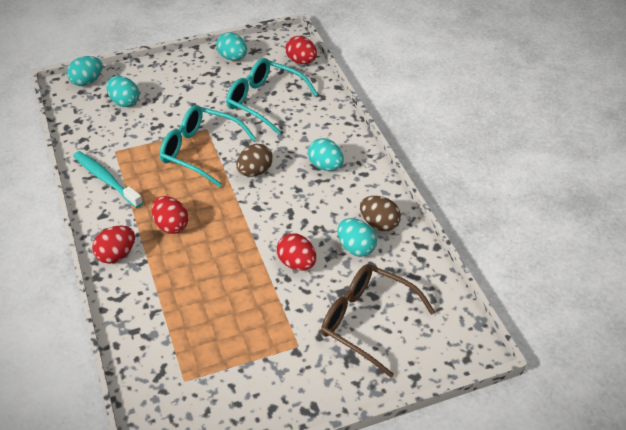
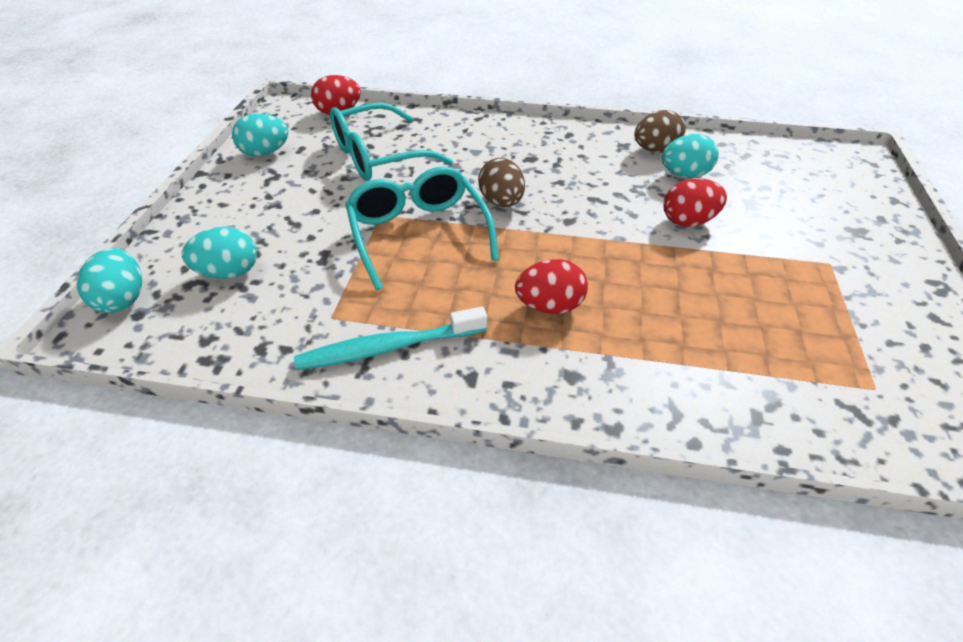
camera: 60 degrees left, 0 degrees up
(116, 255) = (575, 387): red egg -> none
(200, 151) = (418, 233): turquoise glasses -> turquoise glasses turned 105 degrees clockwise
(325, 166) = (536, 152): turquoise egg -> none
(366, 321) = (803, 203): brown glasses -> none

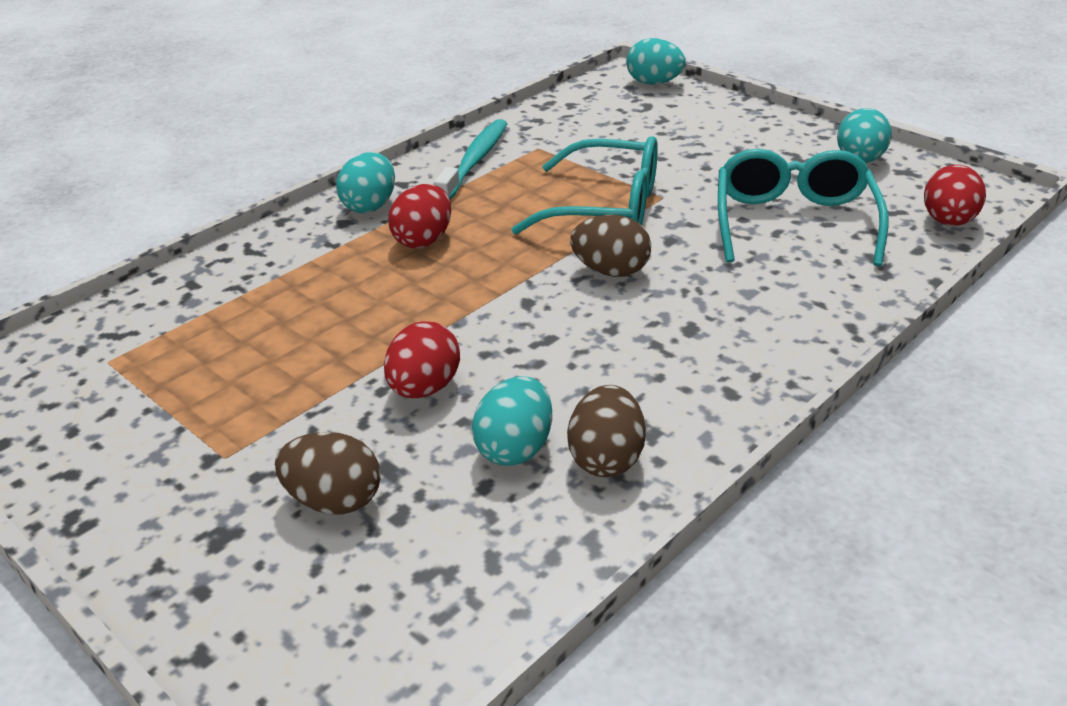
camera: 125 degrees right, 10 degrees down
(229, 272) = (645, 119): turquoise egg -> turquoise egg (370, 206)
(789, 209) = (334, 501): none -> brown egg

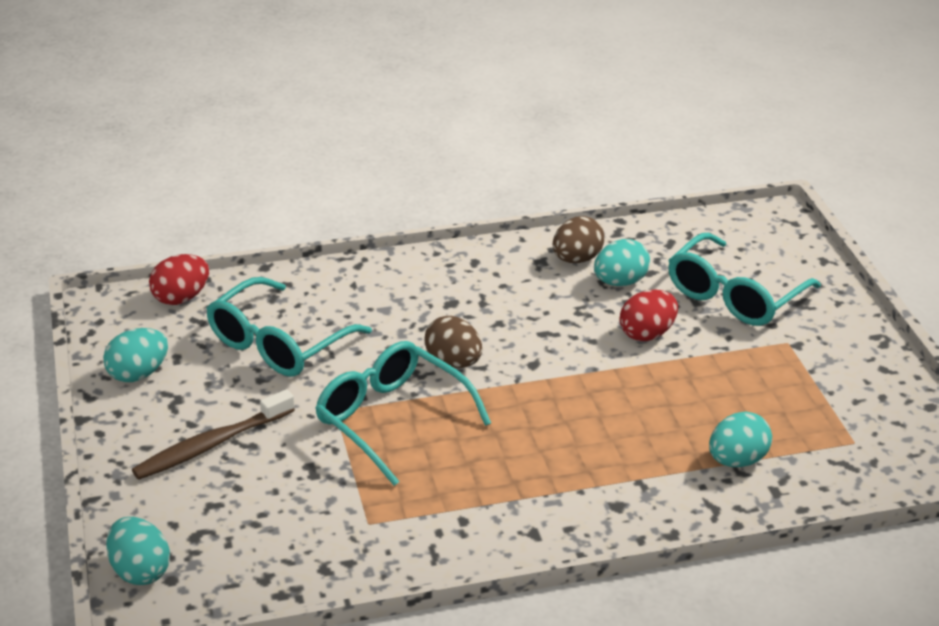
camera: 150 degrees left, 0 degrees up
(334, 501) = (734, 295): brown egg -> turquoise glasses
(370, 206) = (582, 515): turquoise egg -> turquoise egg (736, 460)
(423, 240) = (564, 453): red egg -> none
(474, 161) = (444, 532): turquoise toothbrush -> none
(721, 144) = (211, 445): none -> brown toothbrush

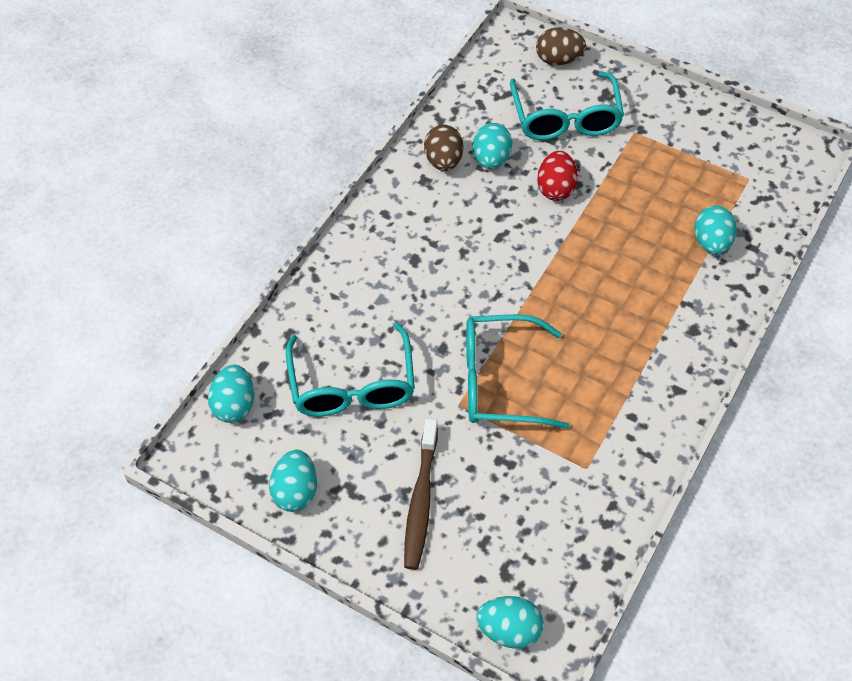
camera: 45 degrees left, 20 degrees up
(181, 298) = (234, 405): red egg -> turquoise egg
(453, 362) = (477, 305): brown egg -> brown egg (558, 60)

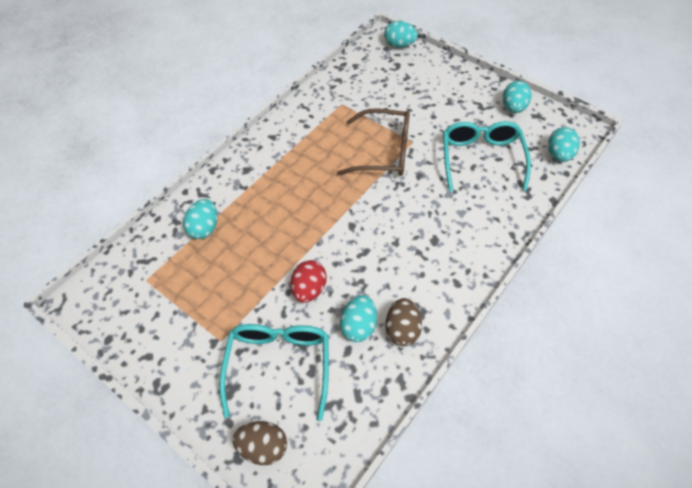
camera: 170 degrees left, 0 degrees up
(421, 500) = (440, 97): brown toothbrush -> none
(499, 381) = (384, 152): turquoise glasses -> brown glasses

